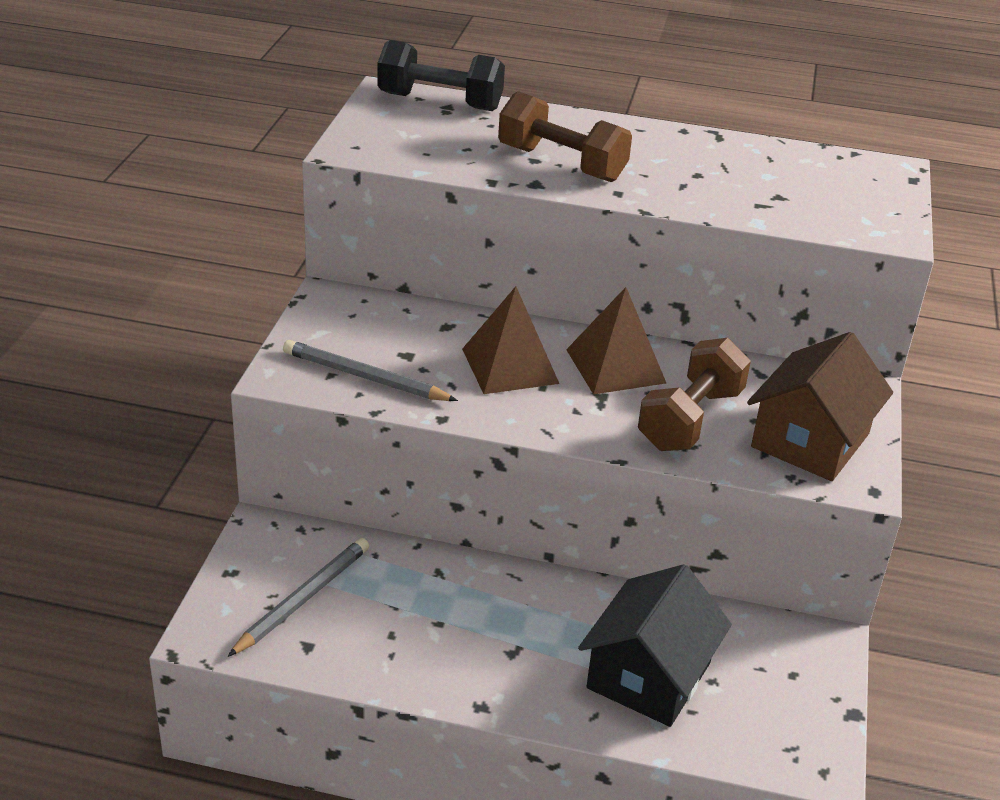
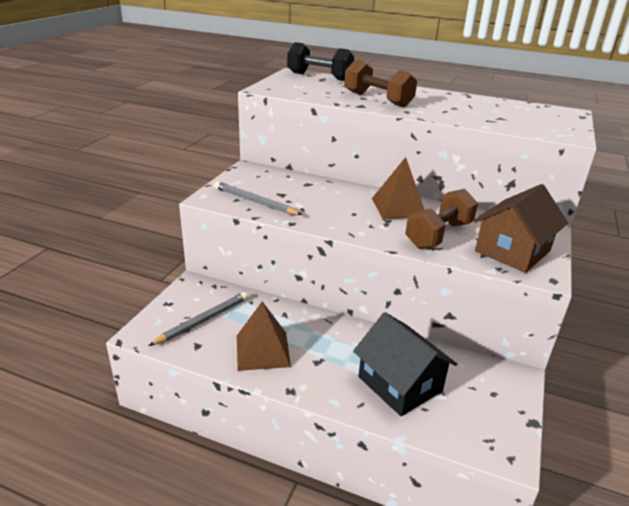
camera: 10 degrees right, 5 degrees down
(510, 366) = (337, 203): brown pyramid -> brown pyramid (262, 350)
(649, 675) = (400, 384): black house -> black house turned 75 degrees counterclockwise

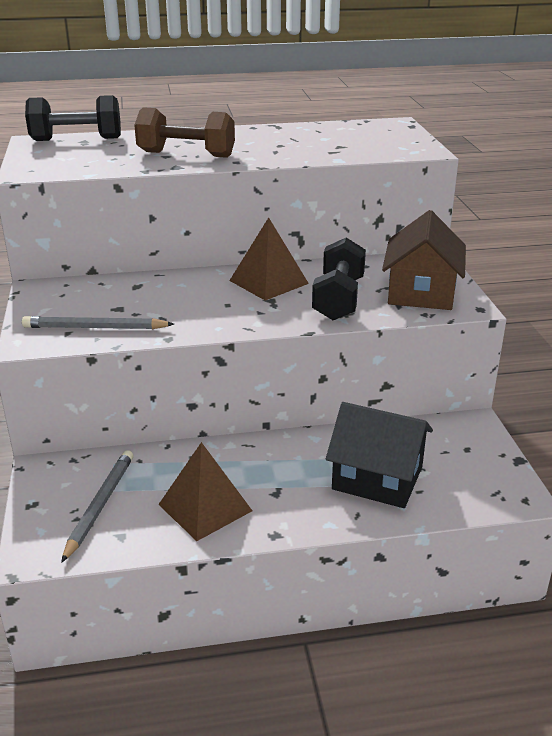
camera: 30 degrees left, 0 degrees up
(439, 235) = (338, 299): brown dumbbell -> black dumbbell

